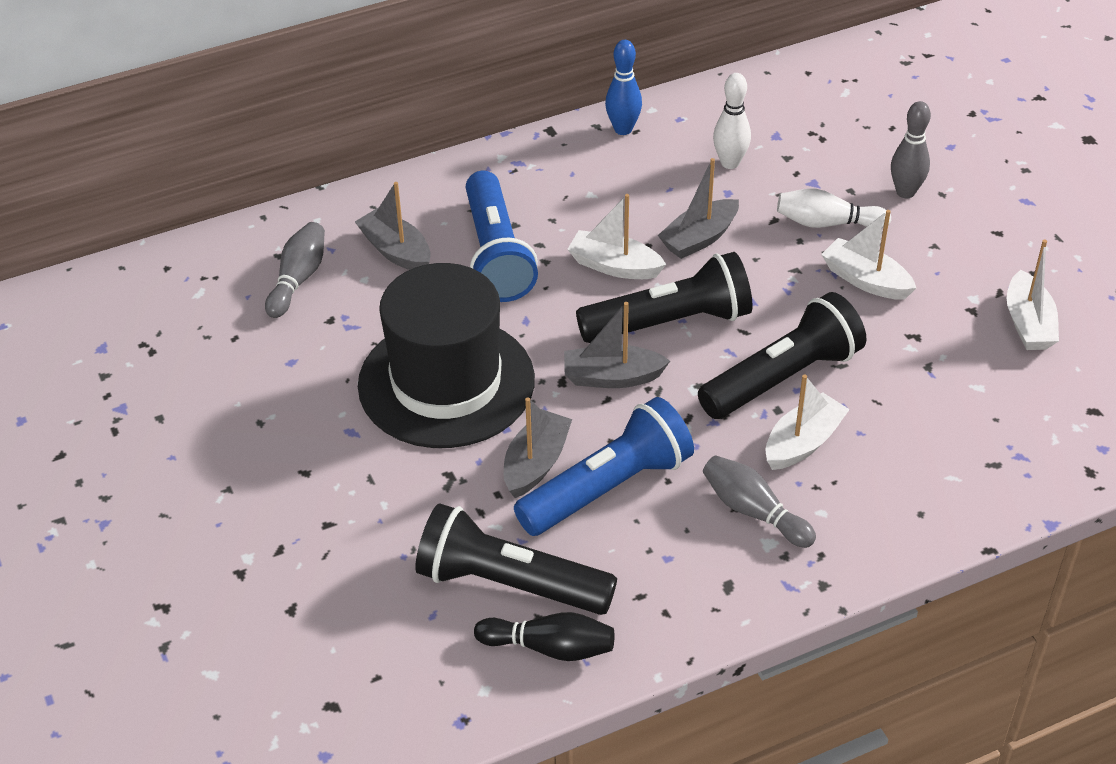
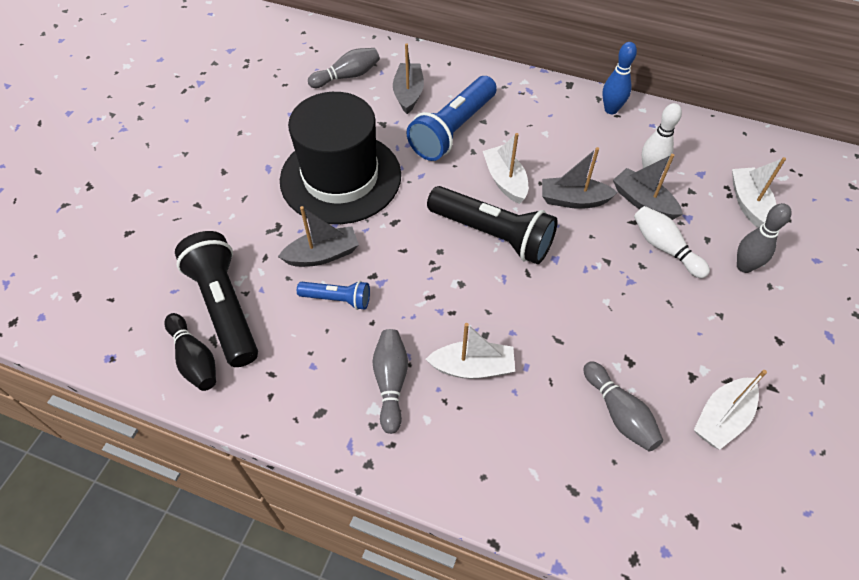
camera: 45 degrees right, 10 degrees up
(608, 488) = (337, 299): blue flashlight -> blue flashlight, size x0.52
(612, 377) = (421, 240): grey boat -> grey boat (643, 202)
(783, 378) = (513, 319): black flashlight -> none
(866, 280) = (644, 301): white boat -> white boat (748, 203)
(956, 381) = (619, 413): none -> grey bowling pin

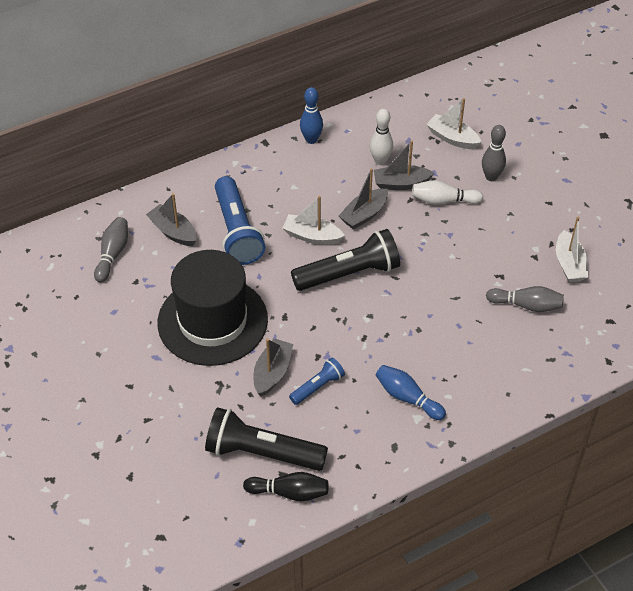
camera: 50 degrees left, 5 degrees down
(391, 382) = (407, 397): grey bowling pin -> blue bowling pin
(472, 367) = (435, 351): white boat -> none

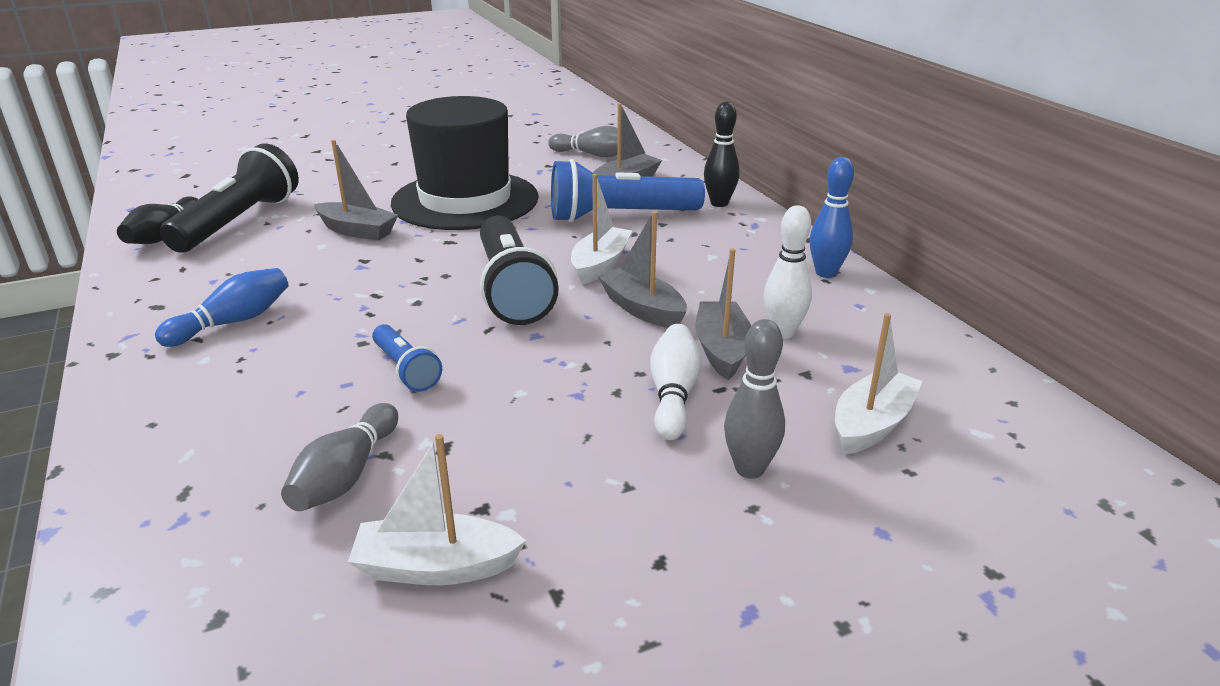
camera: 95 degrees right, 20 degrees down
(212, 182) = (719, 203): none -> black bowling pin
(318, 387) = (310, 258): blue flashlight -> blue flashlight (406, 370)

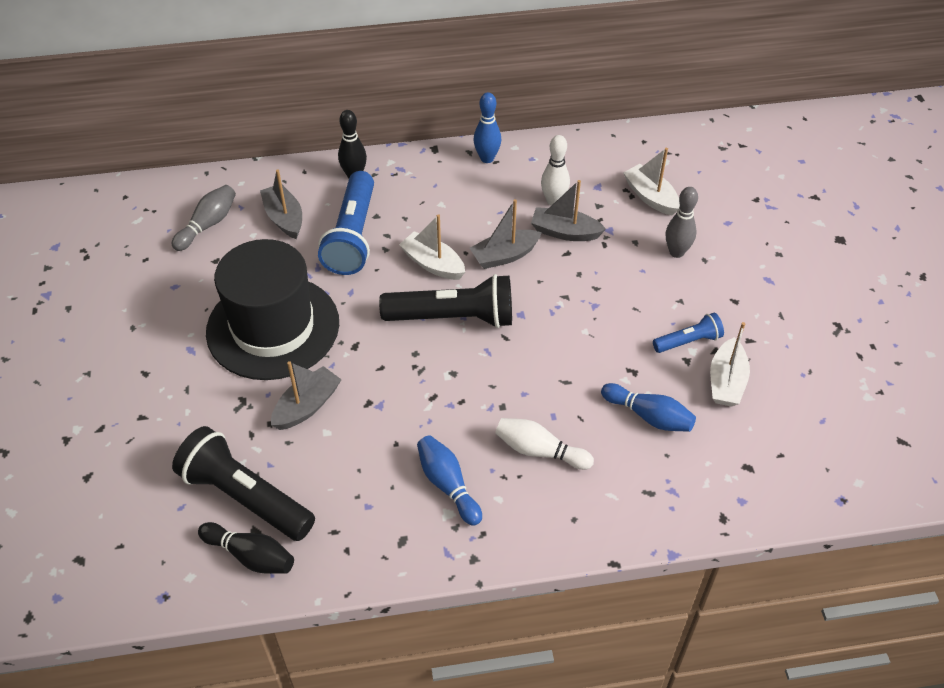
camera: 75 degrees left, 20 degrees up
(346, 475) = (649, 416): grey bowling pin -> blue bowling pin
(406, 370) = (545, 384): blue flashlight -> blue flashlight (688, 341)
(673, 395) = (605, 264): white bowling pin -> white bowling pin (539, 451)

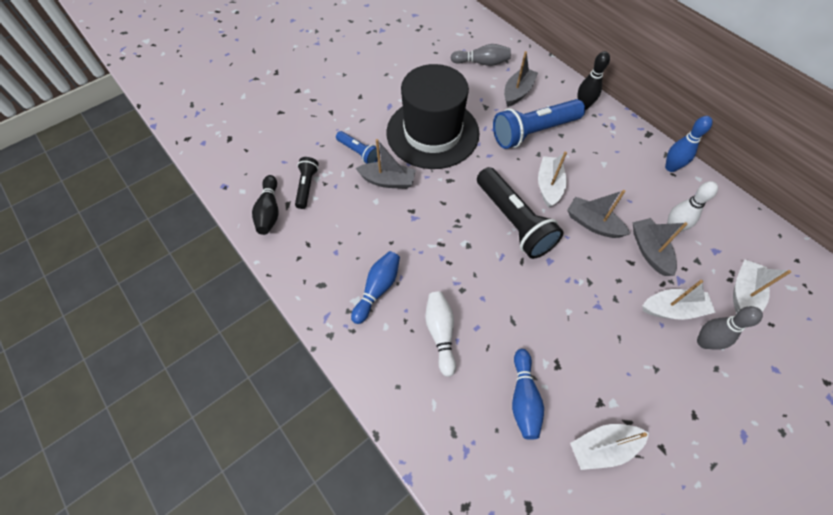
camera: 60 degrees right, 10 degrees up
(245, 496) = (307, 186): black flashlight -> black flashlight, size x0.52
(633, 253) = (672, 309): none -> white boat
(688, 341) = (620, 395): blue flashlight -> blue flashlight (359, 152)

